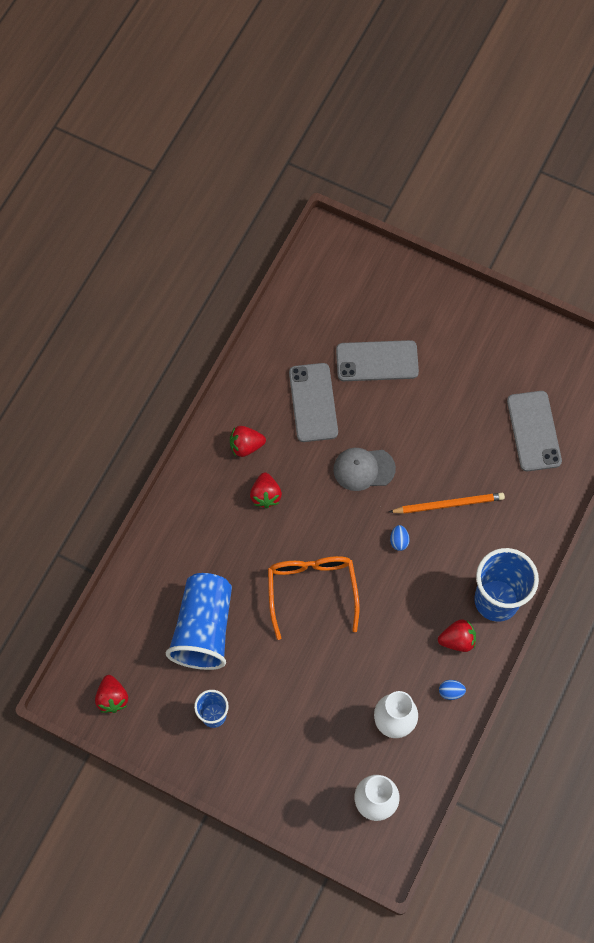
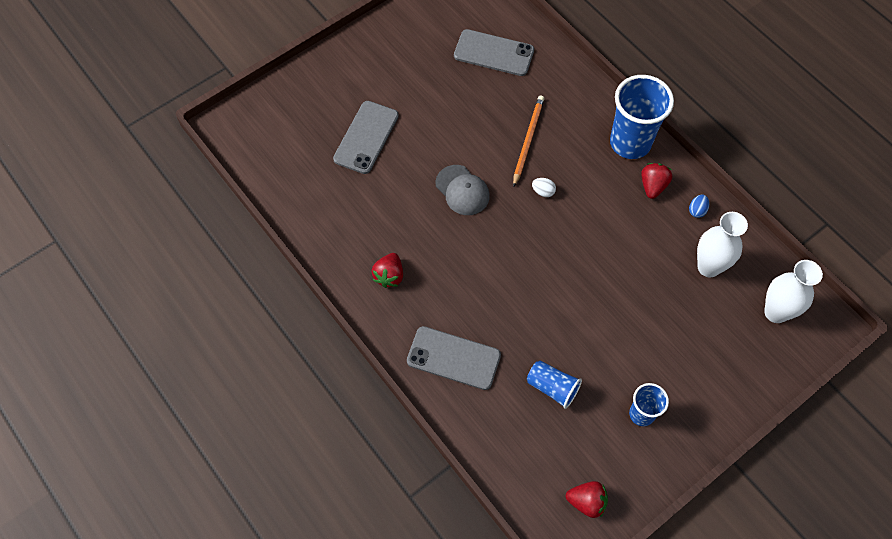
camera: 65 degrees left, 5 degrees down
(204, 628) = (552, 387): blue cup -> blue cup, size x0.55
(265, 495) = (446, 279): red strawberry -> none
(312, 590) = (557, 279): orange glasses -> none
(313, 402) = (377, 203): grey phone -> grey phone (453, 358)
(363, 469) = (462, 190): grey cap -> grey cap turned 60 degrees counterclockwise
(399, 541) = (543, 191): blue egg -> white egg

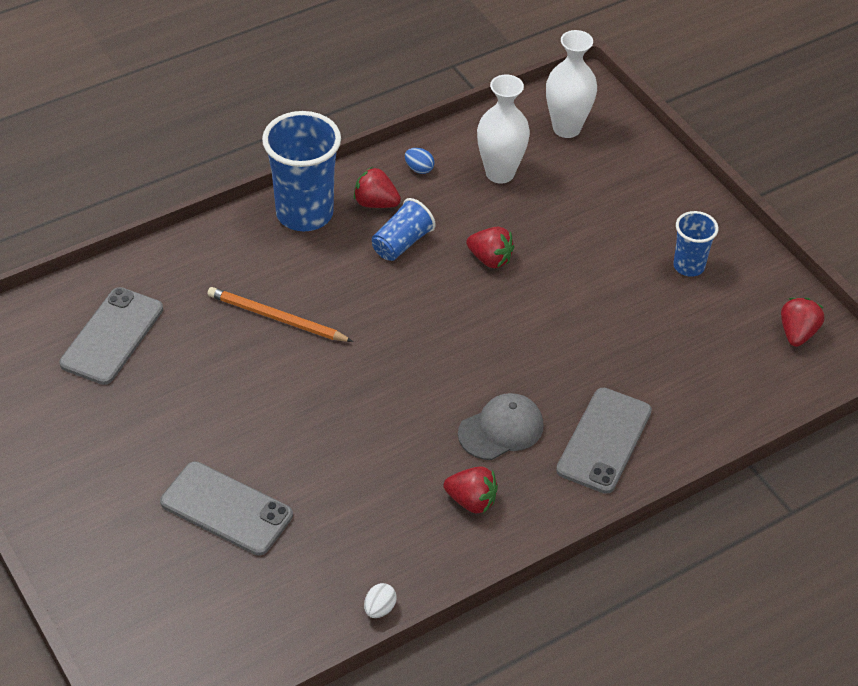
camera: 85 degrees left, 15 degrees down
(462, 190) = (345, 401): grey cap -> grey cap (501, 429)
(543, 191) = (363, 313): white egg -> white egg (379, 609)
(552, 387) = (651, 344): blue cup -> blue cup (402, 243)
(614, 268) = (490, 259): none -> red strawberry

